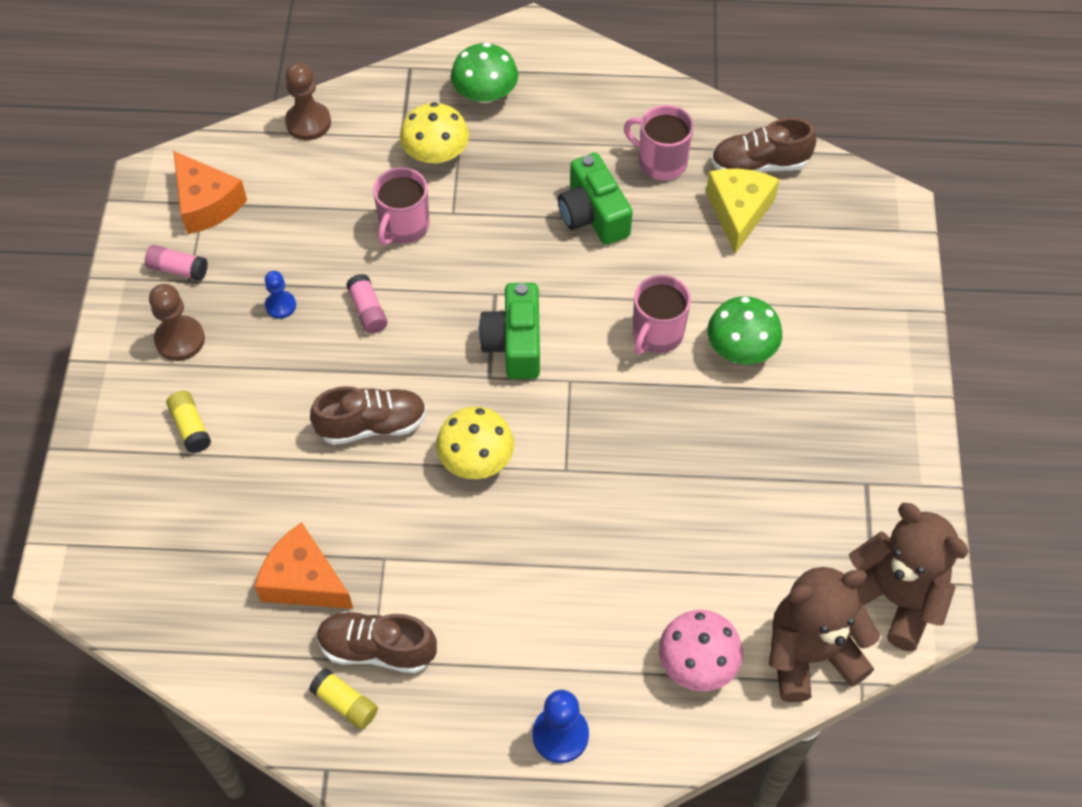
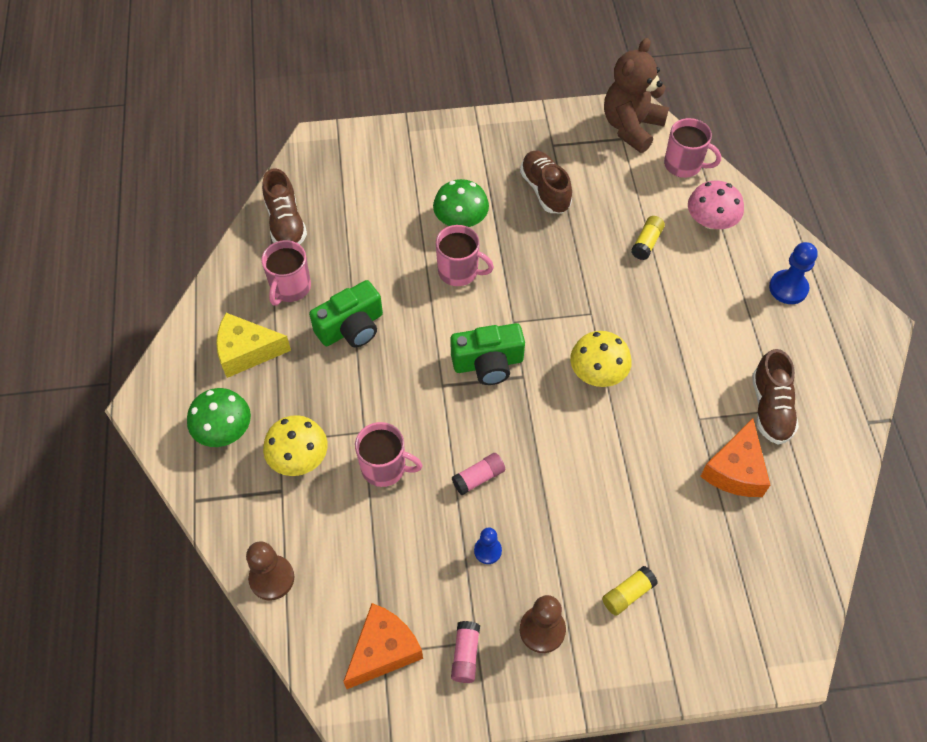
camera: 100 degrees left, 0 degrees up
(345, 703) = (817, 420): yellow glue stick -> yellow glue stick (646, 243)
(372, 425) = (588, 451): brown shoe -> brown shoe (545, 190)
(739, 212) = (335, 232): yellow cheese -> yellow cheese (247, 351)
(810, 654) = (684, 165): brown teddy bear -> pink mug

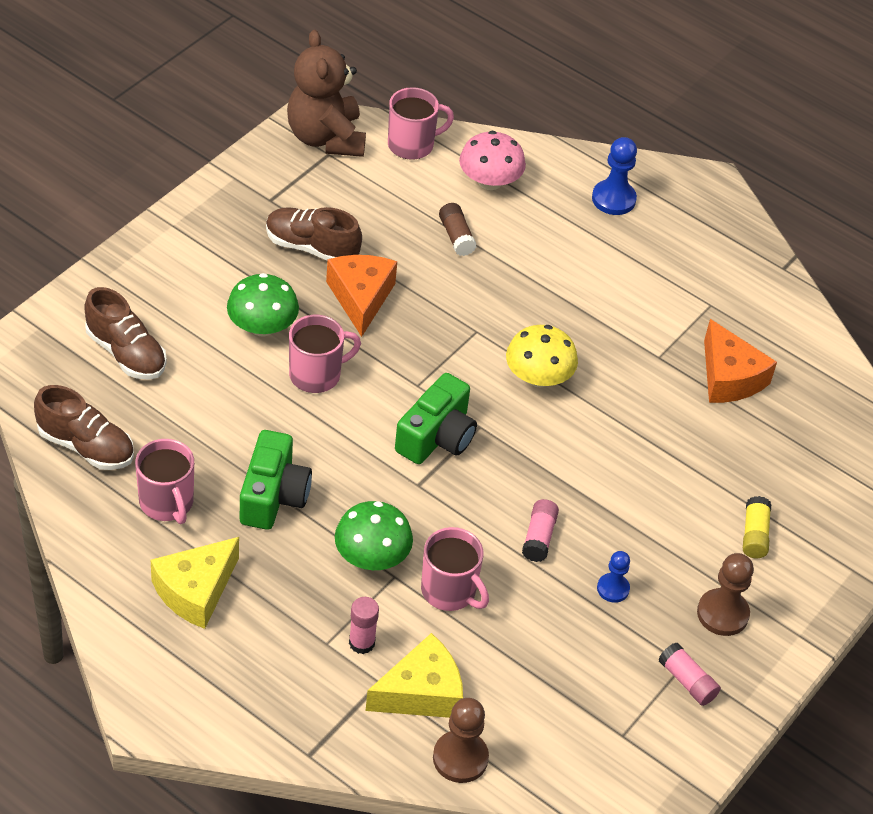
camera: 50 degrees left, 10 degrees down
(224, 430) = (260, 675): green mushroom -> green mushroom (372, 556)
(296, 517) = (421, 692): none -> yellow cheese
(299, 457) = (362, 643): yellow mushroom -> pink glue stick
(383, 650) = (620, 733): orange cheese -> orange cheese (361, 298)
(385, 467) = (449, 591): pink mug -> pink mug turned 75 degrees clockwise
(646, 243) = (456, 237): yellow glue stick -> brown glue stick
(770, 408) = (703, 309): brown shoe -> brown shoe (126, 353)

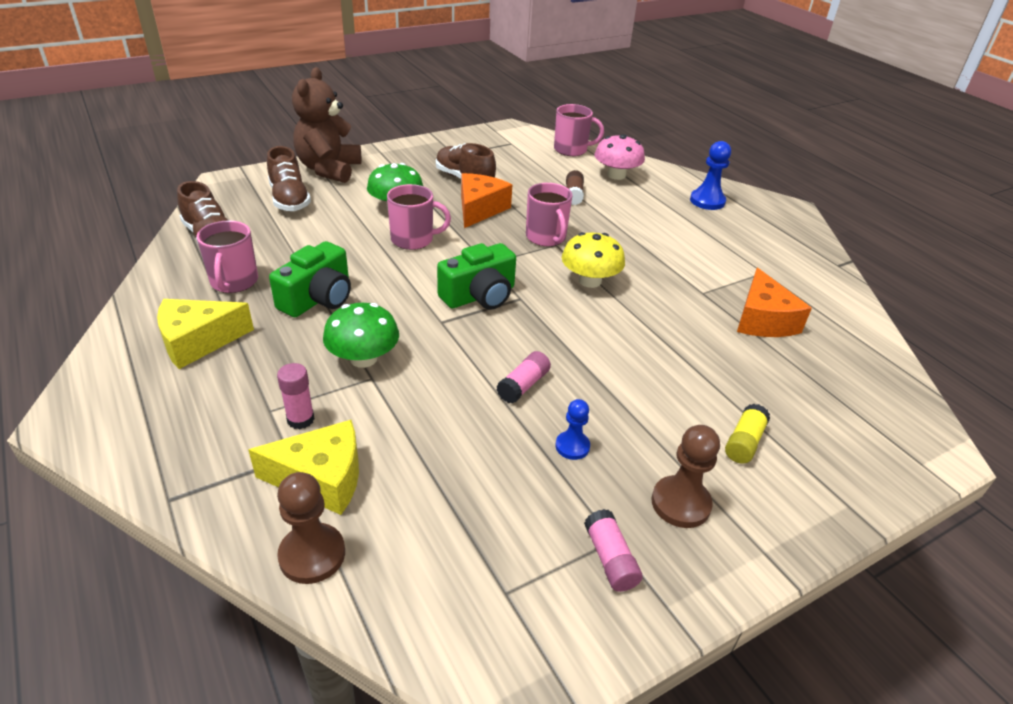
camera: 25 degrees right, 10 degrees down
(326, 138) = (514, 136): brown teddy bear -> brown teddy bear (329, 169)
(449, 591) = (412, 403): pink mug -> pink mug (546, 237)

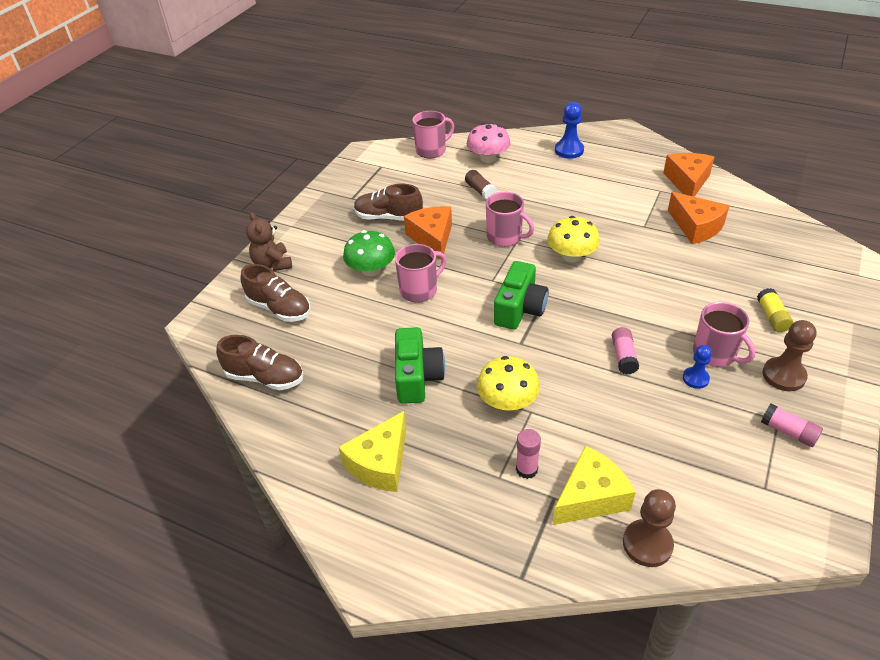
camera: 30 degrees left, 5 degrees up
(234, 282) = (338, 402): pink mug -> pink mug (715, 354)
(329, 169) = (272, 264): brown teddy bear -> brown teddy bear, size x0.63
(363, 358) = (507, 401): green mushroom -> yellow mushroom
(807, 279) = (687, 182): none -> orange cheese

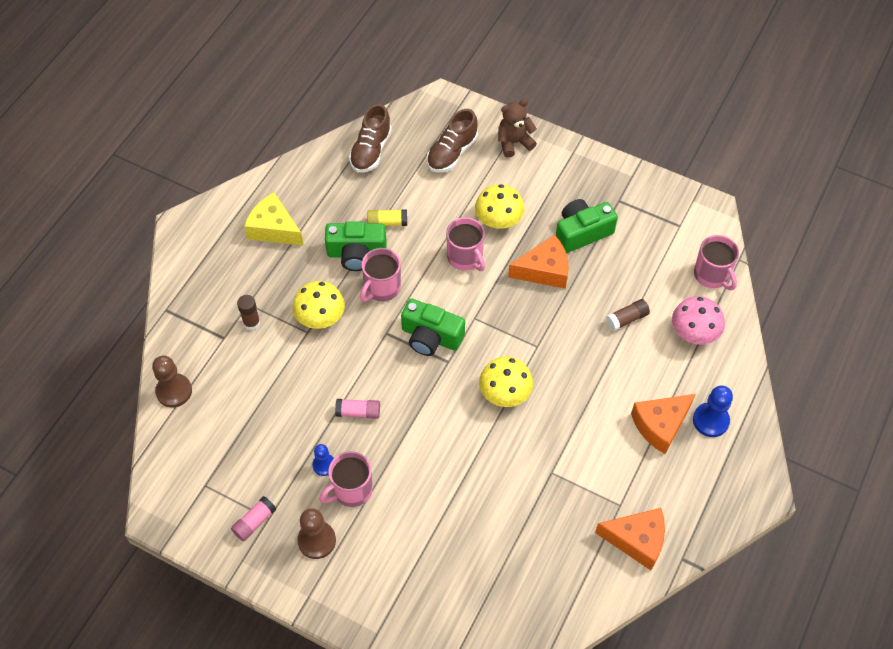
camera: 90 degrees right, 15 degrees up
(371, 270) = (498, 219): green mushroom -> yellow mushroom
(388, 217) = (582, 233): brown shoe -> green camera
(505, 237) = (541, 335): pink mug -> pink mug (382, 288)
(526, 469) = (251, 322): pink glue stick -> brown glue stick
(591, 497) = (219, 362): yellow cheese -> none
(696, 227) = (546, 525): orange cheese -> orange cheese (660, 425)
(772, 317) = (394, 557): yellow glue stick -> yellow glue stick (387, 222)

